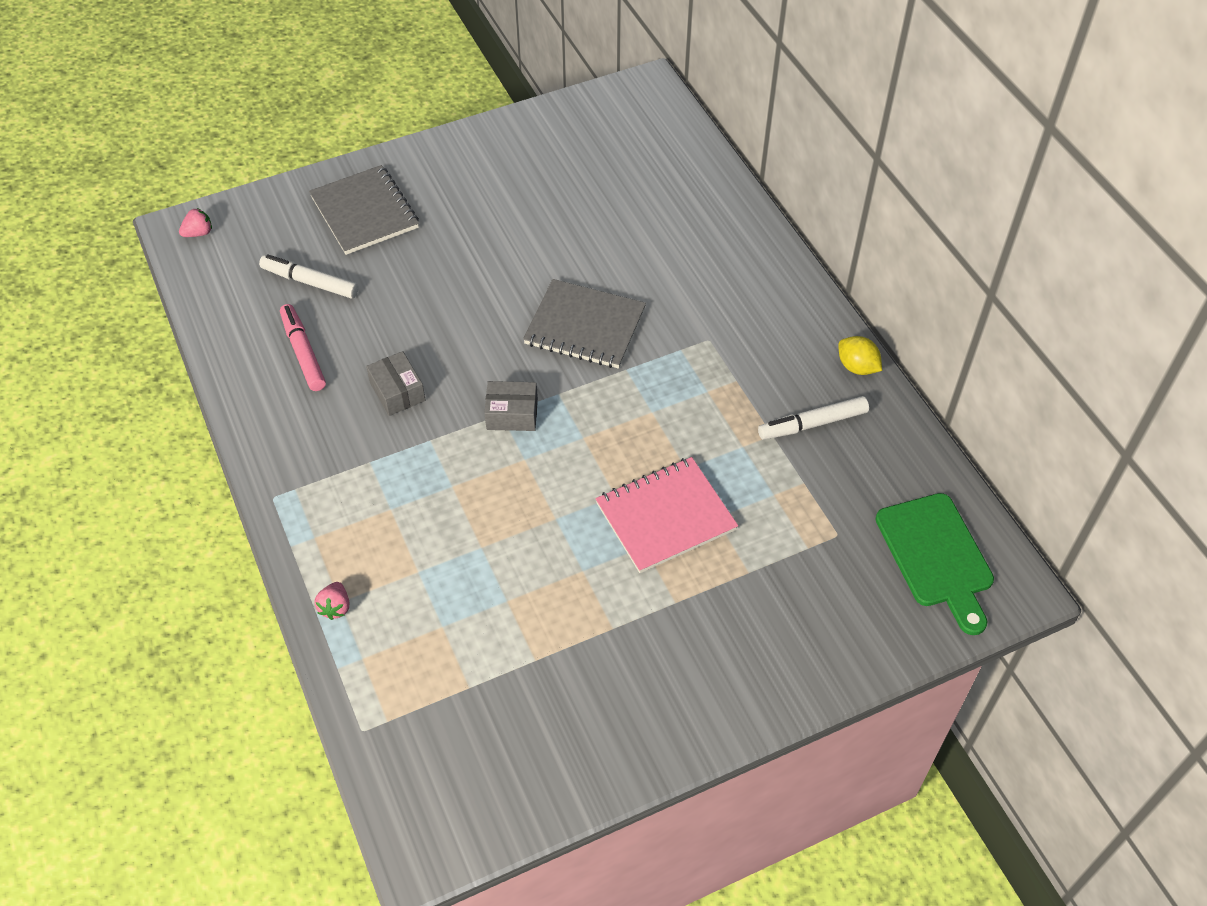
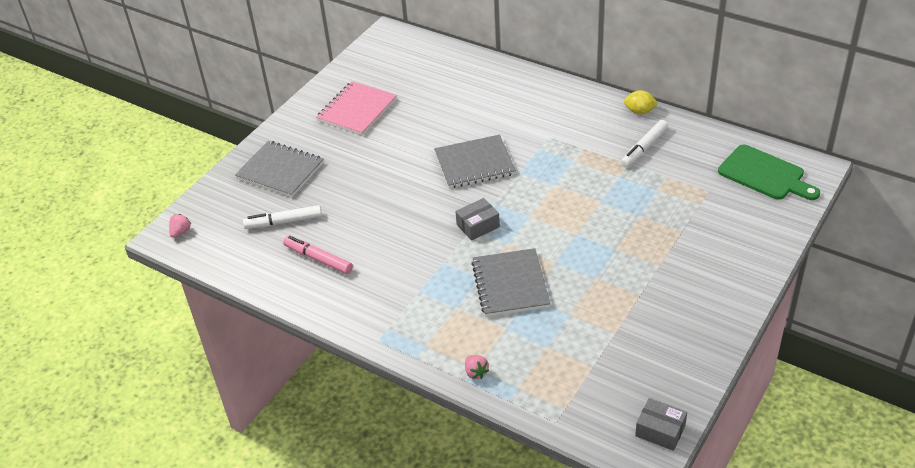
camera: 30 degrees left, 10 degrees down
(397, 392) = (398, 249): grey box -> grey box (660, 431)
(477, 516) = (510, 284): none -> grey notebook
(665, 516) = (613, 229): pink notebook -> pink notebook (357, 110)

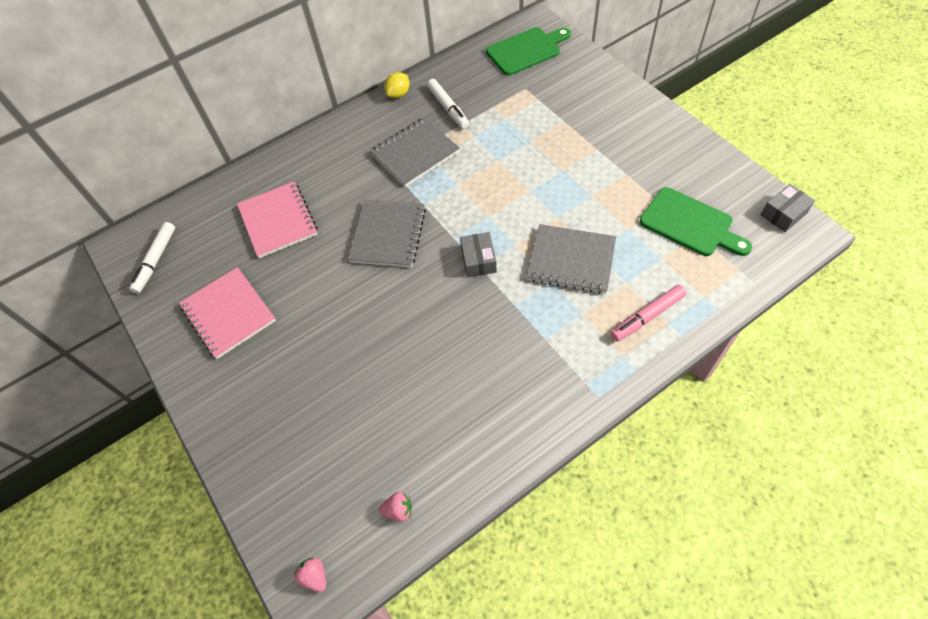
camera: 65 degrees left, 15 degrees up
(280, 171) = (277, 423): grey notebook -> grey notebook (415, 153)
(283, 222) = (368, 443): white marker -> white marker (156, 261)
(318, 259) = (450, 422): pink marker -> pink marker (647, 316)
(454, 99) = (278, 221): none -> pink notebook
(476, 372) = (674, 324): pink strawberry -> pink strawberry (398, 510)
(602, 358) = (690, 224): none -> green cutting board

